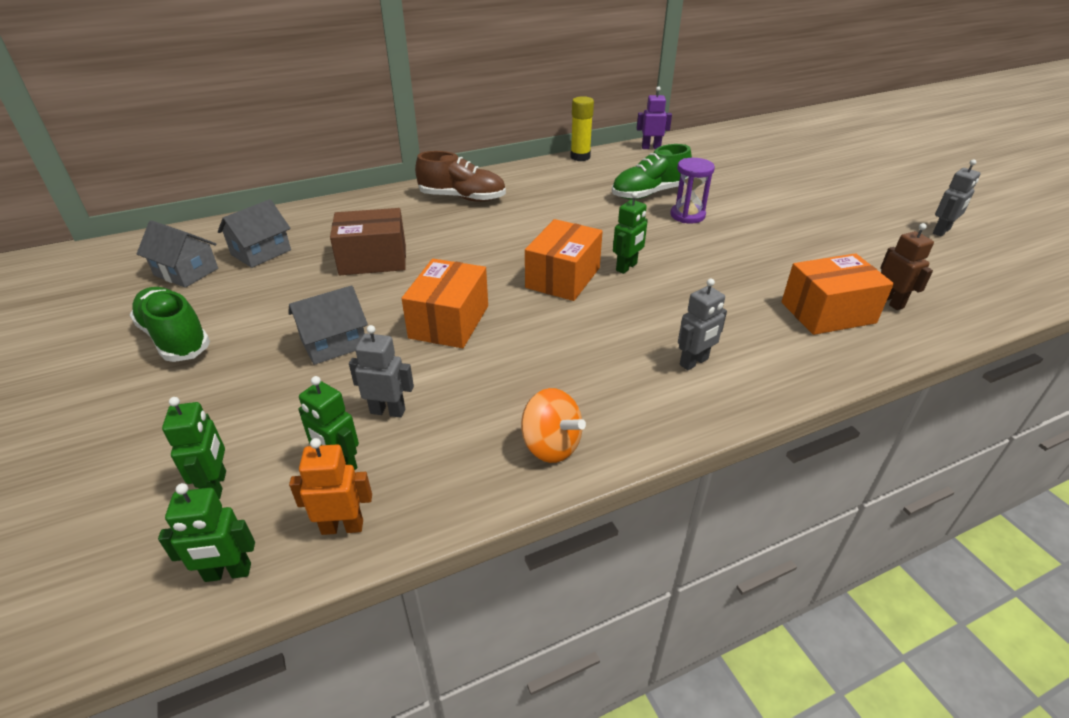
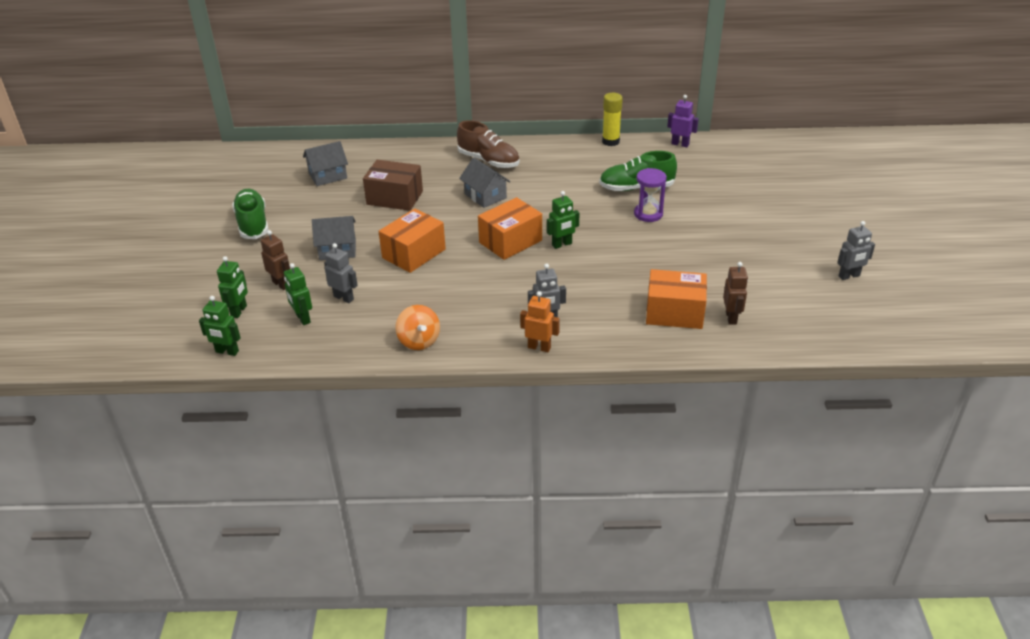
camera: 25 degrees right, 0 degrees up
(186, 272) = (277, 180): grey house -> grey house (485, 196)
(270, 418) = (281, 284): none -> brown robot
(342, 527) = (287, 348): orange robot -> orange robot (539, 347)

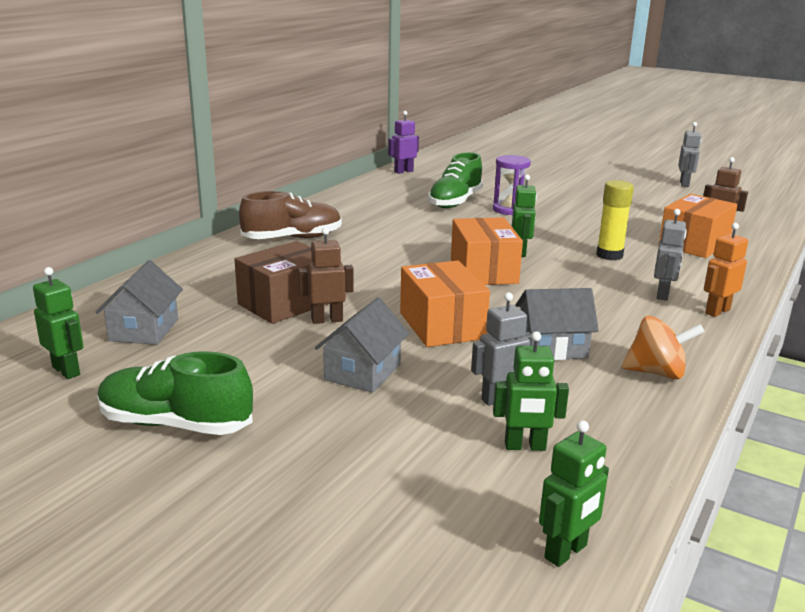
camera: 60 degrees left, 15 degrees down
(239, 311) = (443, 505): green robot -> green robot (66, 371)
(281, 284) = (402, 442): brown robot -> brown robot (327, 320)
(485, 196) = (367, 258): grey house -> grey house (552, 347)
(610, 141) = (352, 188): yellow glue stick -> yellow glue stick (609, 255)

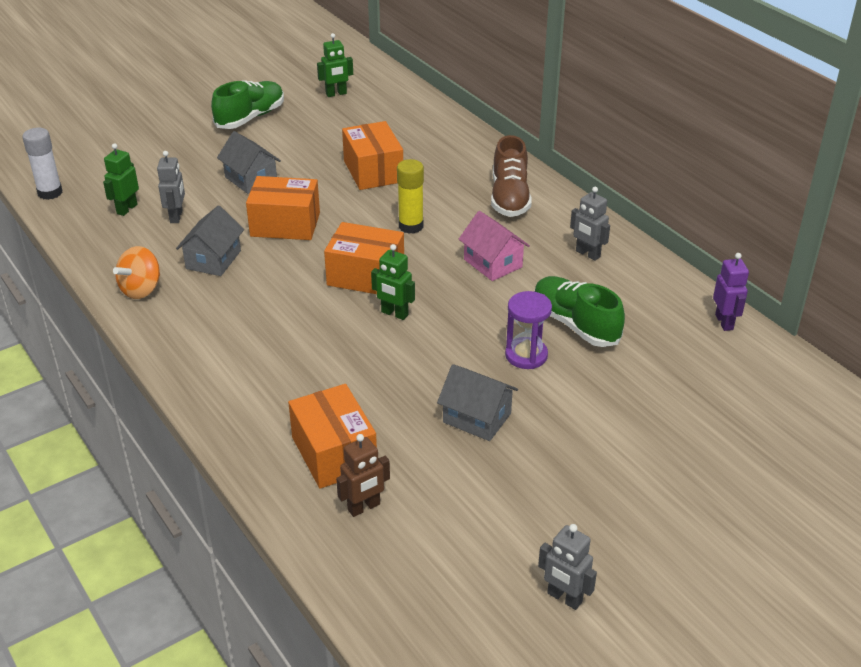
camera: 115 degrees right, 15 degrees up
(144, 330) = (371, 118): grey house -> grey house (477, 418)
(286, 303) = (373, 171): brown box -> orange box
(327, 320) = (333, 181): brown robot -> none
(407, 231) = (493, 263): none -> pink house
(566, 552) = (50, 193): green robot -> white glue stick
(609, 255) = (348, 369): yellow glue stick -> yellow glue stick (411, 226)
(663, 294) = (242, 358): grey robot -> grey robot (587, 254)
(717, 311) = (188, 372): orange robot -> none

